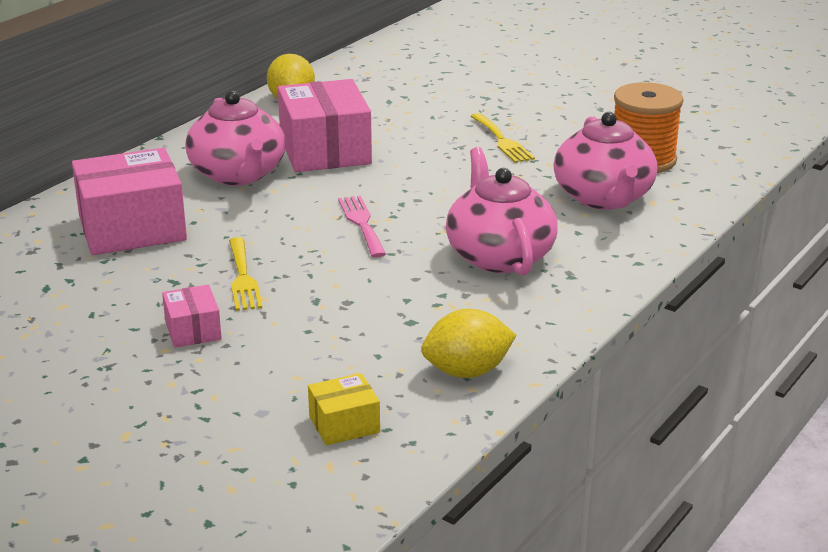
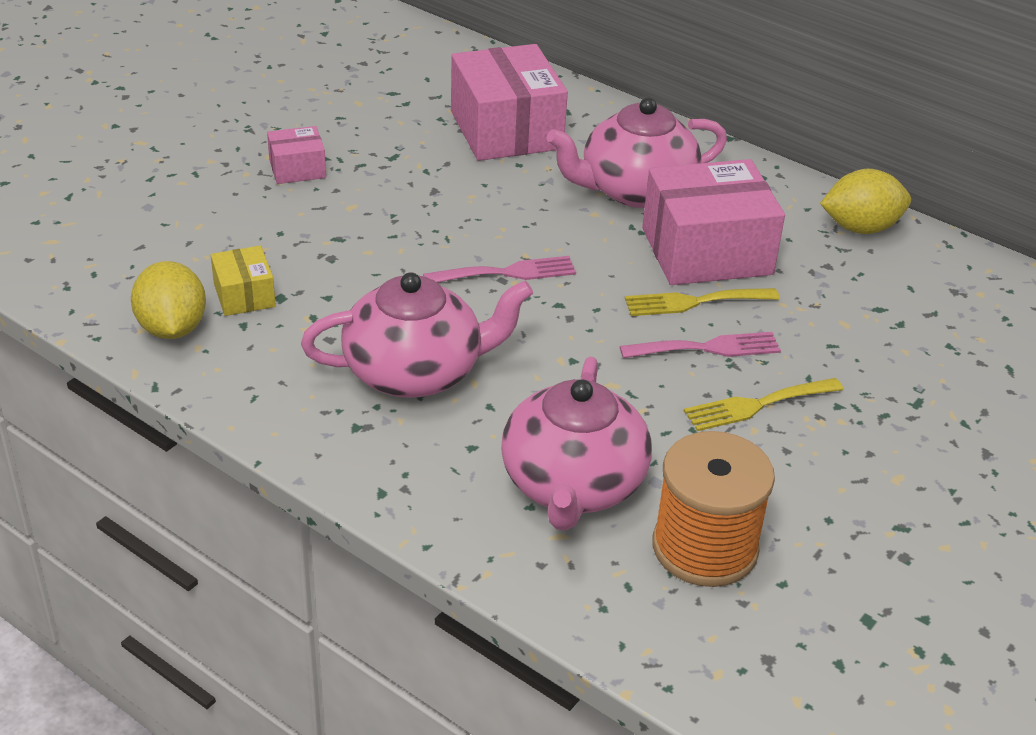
camera: 90 degrees right, 10 degrees up
(243, 278) = (392, 195): yellow fork -> yellow fork (694, 302)
(344, 424) = (110, 250): yellow box -> yellow box (244, 295)
(444, 153) = (708, 348): none -> pink fork
(603, 198) = (572, 485): pink teapot -> pink teapot turned 75 degrees counterclockwise

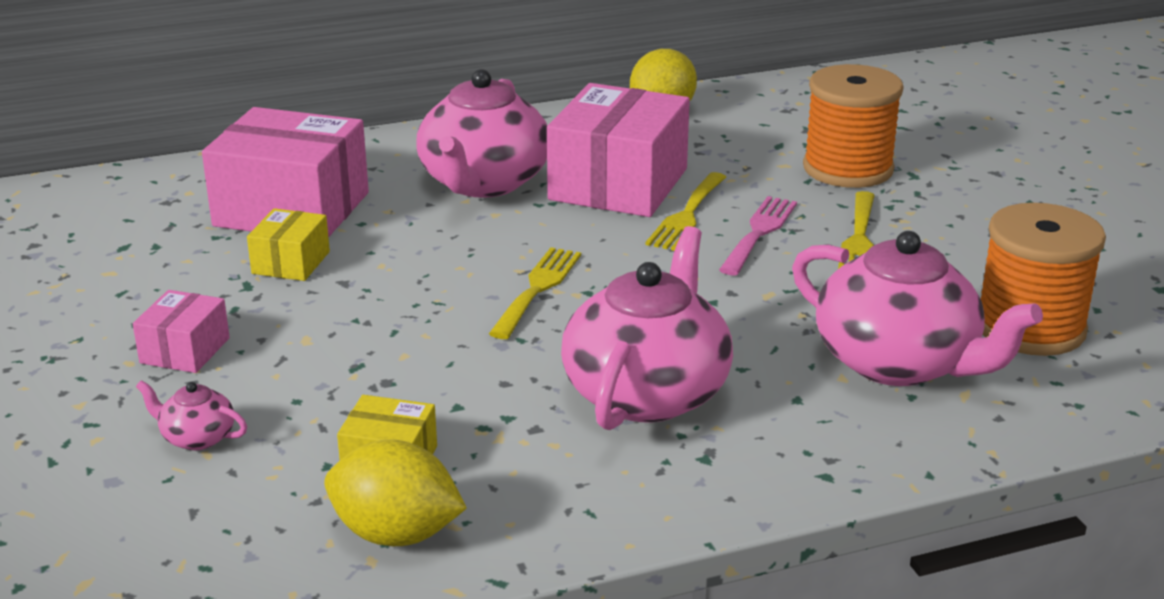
camera: 55 degrees left, 10 degrees down
(211, 215) = (197, 437): none -> pink teapot
(437, 160) = (291, 262): none -> yellow box
(507, 273) = (537, 288): pink fork -> yellow fork
(881, 361) = (848, 169): none -> orange spool

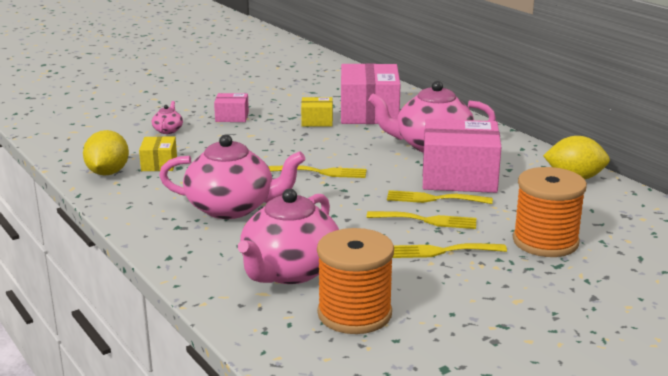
camera: 75 degrees right, 5 degrees down
(759, 232) = (427, 220): pink fork -> yellow fork

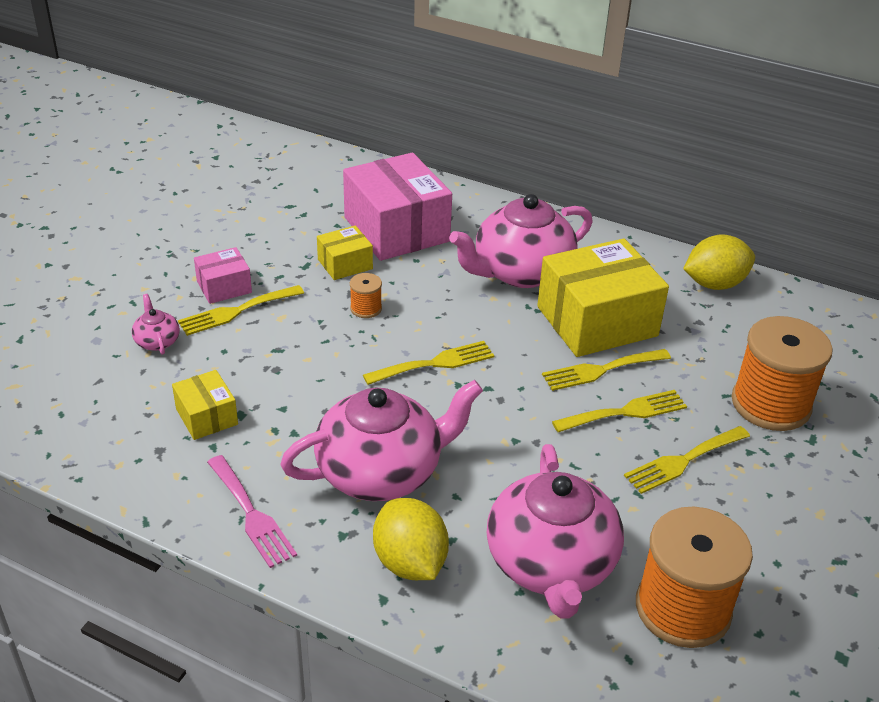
camera: 30 degrees left, 15 degrees up
(108, 173) = (148, 459): yellow lemon -> yellow lemon (410, 562)
(136, 206) = (251, 515): none -> pink fork
(227, 128) = (236, 311): none -> yellow fork
(307, 141) = (366, 308): none -> orange spool
(459, 177) = (597, 321): pink box -> yellow box

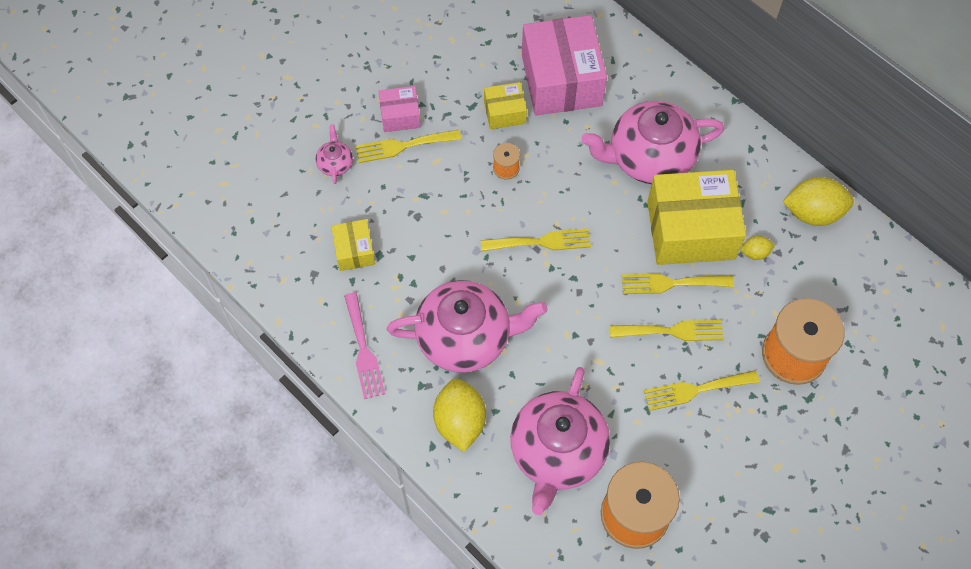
camera: 20 degrees right, 25 degrees up
(675, 327) = (755, 253): none -> yellow lemon

